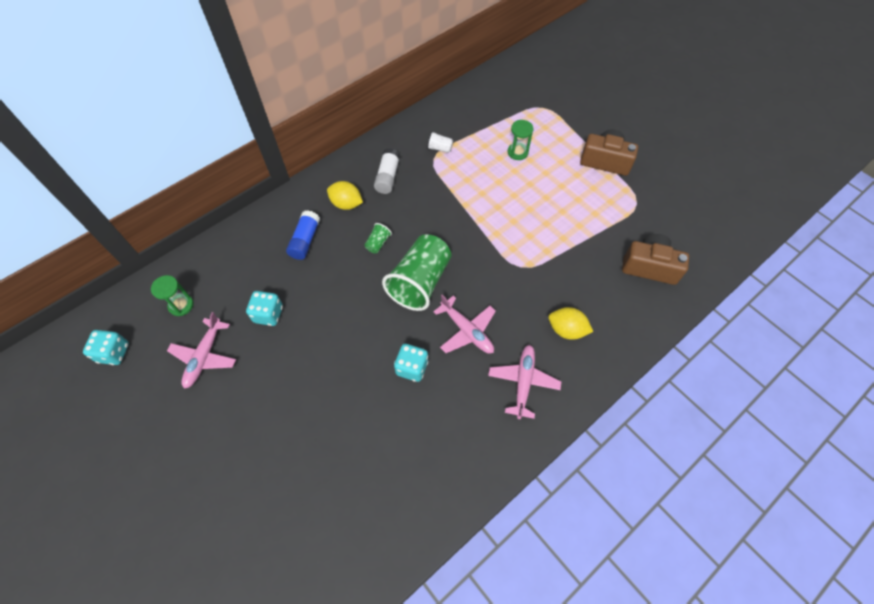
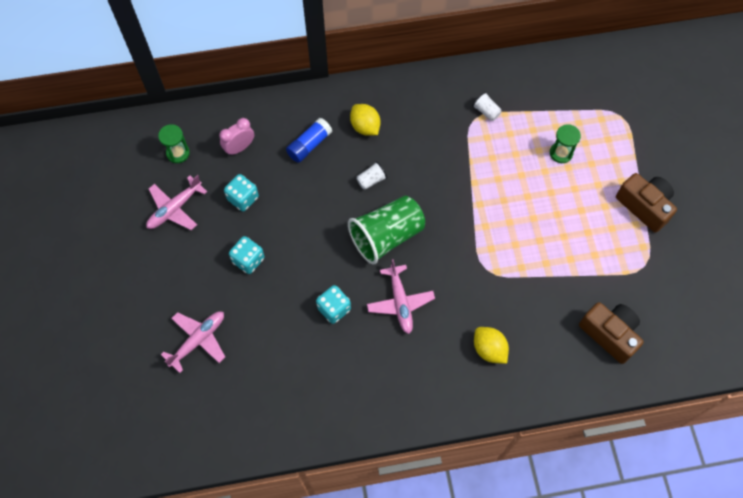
camera: 30 degrees right, 5 degrees up
(114, 353) = (108, 168): turquoise dice -> turquoise dice (248, 260)
(240, 272) = (239, 148): none -> pink clock
(378, 243) = (371, 180): green cup -> white cup
(387, 177) = (418, 118): white glue stick -> none
(523, 382) = (420, 373): pink plane -> pink plane (198, 340)

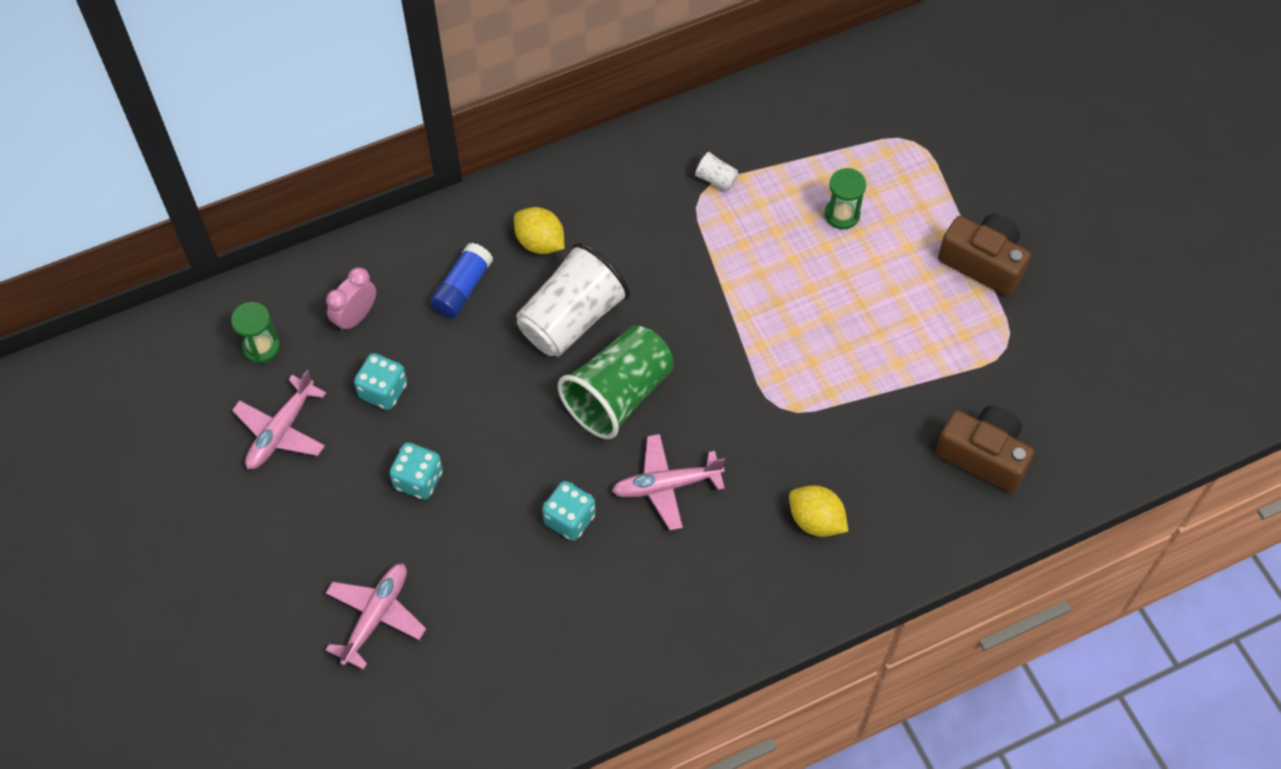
camera: 15 degrees left, 5 degrees down
(371, 180) = (572, 318): white cup -> white cup, size x2.43
(400, 302) = (666, 485): pink plane -> pink plane turned 105 degrees clockwise

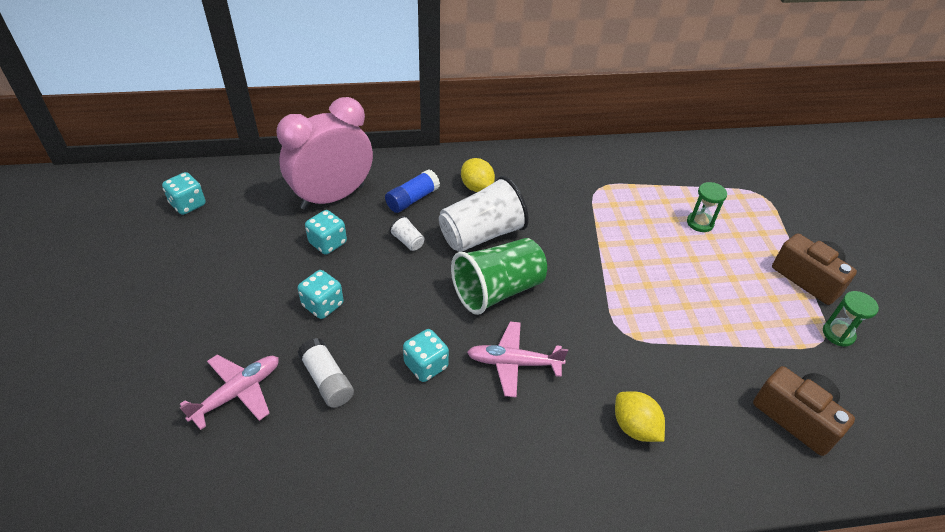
camera: 15 degrees right, 15 degrees down
(171, 388) = (188, 204): none -> turquoise dice
(261, 347) = (261, 197): green hourglass -> green hourglass (838, 334)
(281, 431) = (244, 248): pink plane -> none
(355, 317) = (332, 197): pink clock -> pink clock, size x2.19
(467, 571) = (327, 380): none -> white glue stick
(715, 179) = (611, 182): white cup -> white cup (408, 241)

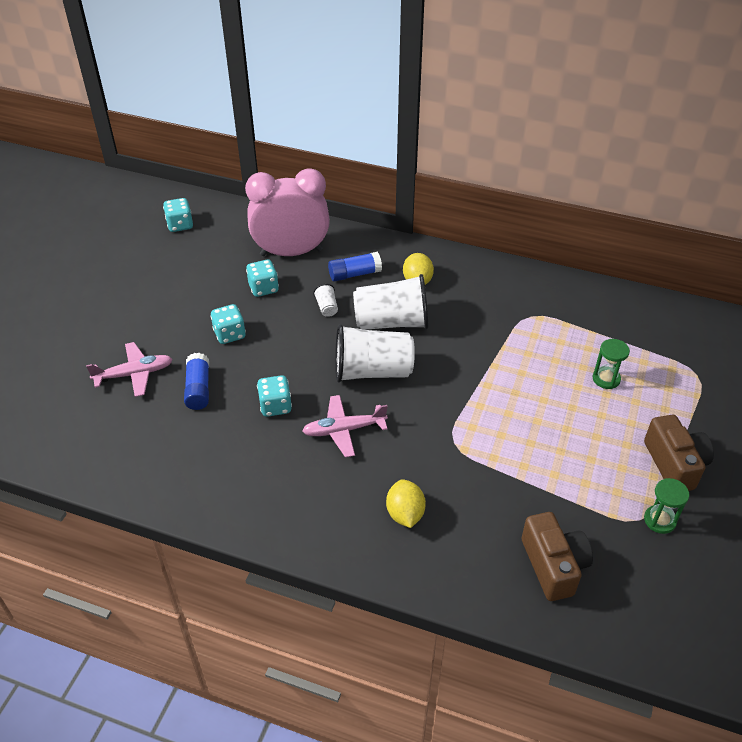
camera: 30 degrees right, 0 degrees up
(327, 380) = (198, 389): white glue stick -> blue glue stick
(498, 290) = (372, 371): green cup -> white cup
(513, 363) = (344, 430): pink plane -> pink plane turned 45 degrees counterclockwise

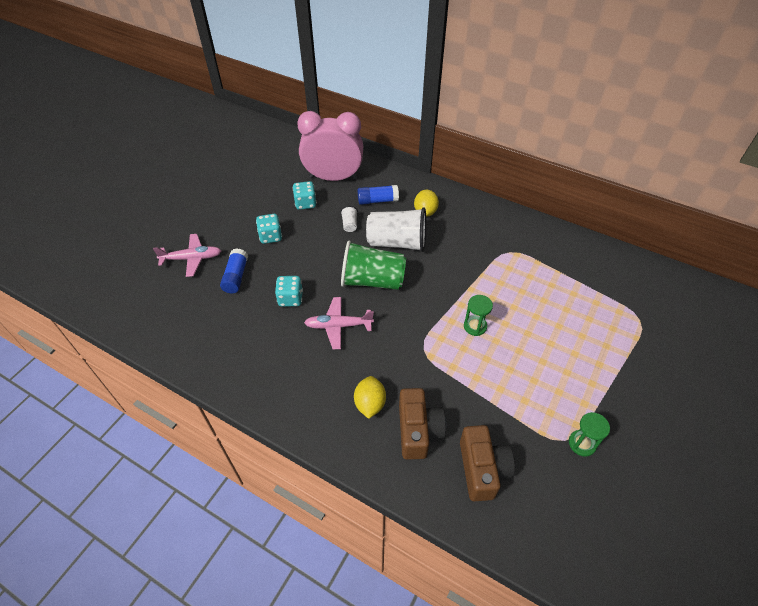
camera: 10 degrees right, 5 degrees up
(180, 225) = (256, 147): turquoise dice -> none
(372, 371) = (372, 280): white cup -> green cup
(606, 379) = (561, 313): green hourglass -> green hourglass (475, 326)
(674, 464) = (605, 395): brown camera -> brown camera (418, 431)

